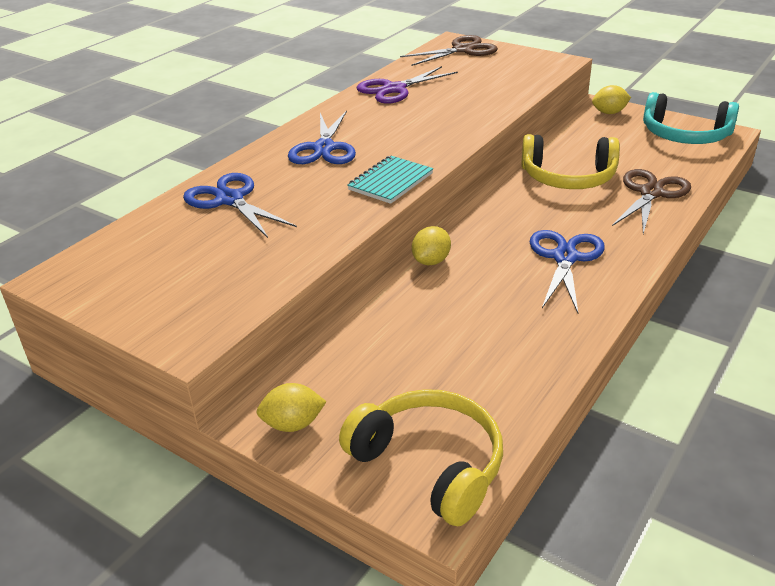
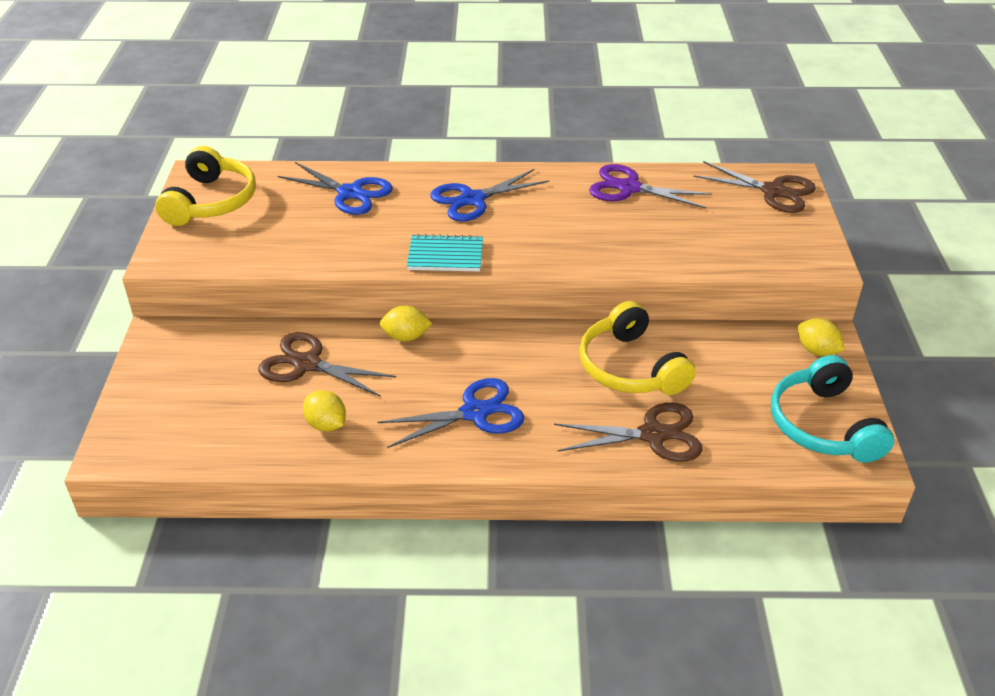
camera: 55 degrees right, 5 degrees up
(230, 200) = (350, 193): blue scissors -> blue scissors turned 105 degrees clockwise
(293, 424) = (160, 352): yellow lemon -> yellow lemon (326, 424)
(415, 327) = (307, 364): none -> brown scissors
(429, 464) = (155, 431): yellow headphones -> yellow headphones (211, 201)

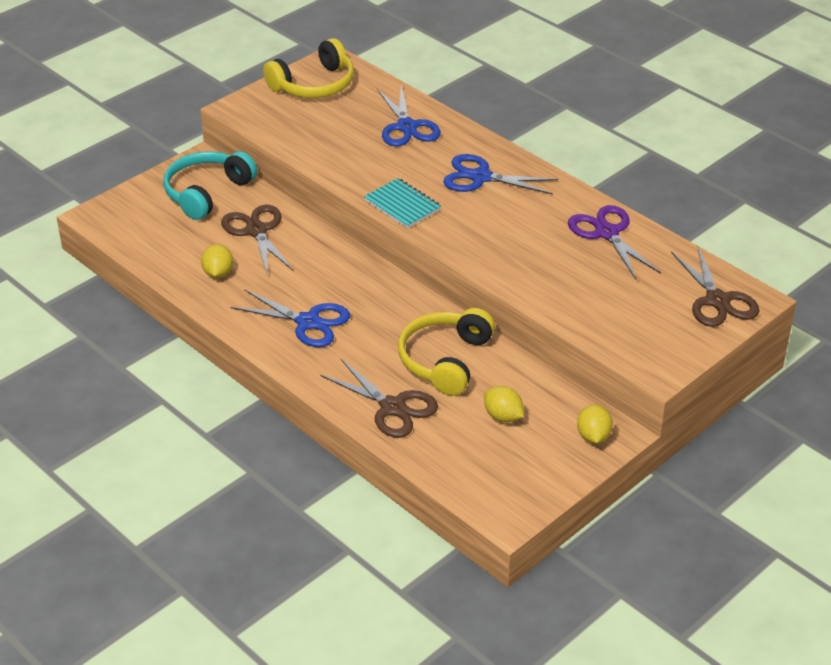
camera: 45 degrees right, 0 degrees up
(406, 337) = (336, 251): yellow lemon -> yellow lemon (503, 416)
(823, 425) = (512, 479): turquoise headphones -> turquoise headphones (207, 193)

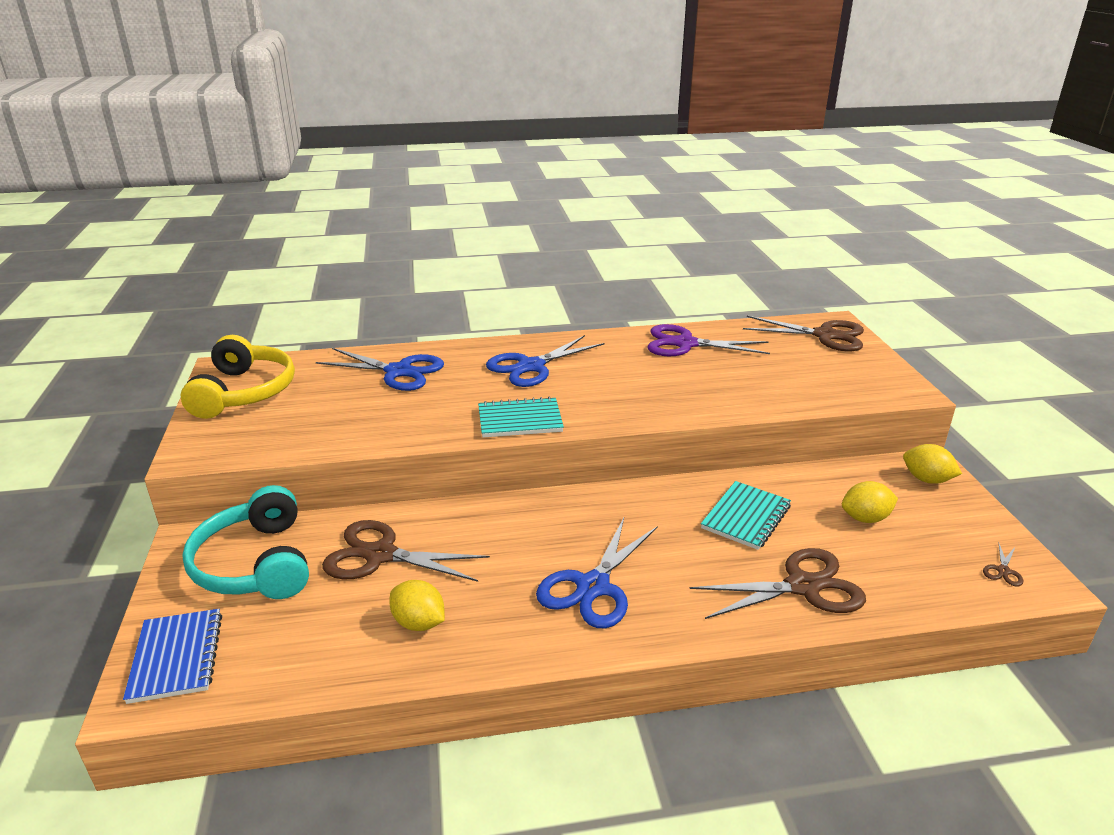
camera: 55 degrees left, 10 degrees down
(124, 210) = (176, 657): none -> blue notebook
(308, 322) = (593, 586): blue scissors -> blue scissors turned 150 degrees clockwise
(445, 360) = (746, 517): yellow headphones -> turquoise notebook
(503, 496) = (1003, 571): none -> brown scissors

